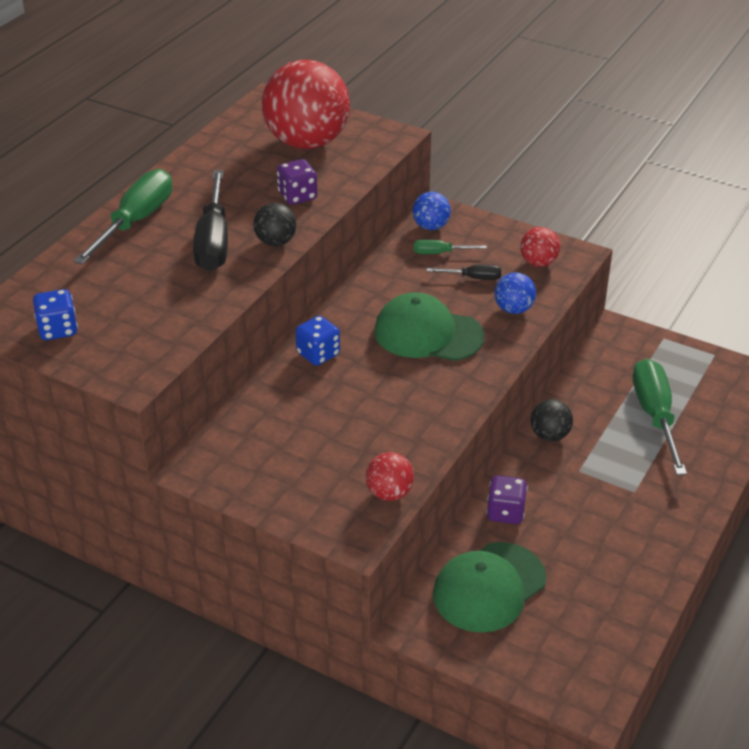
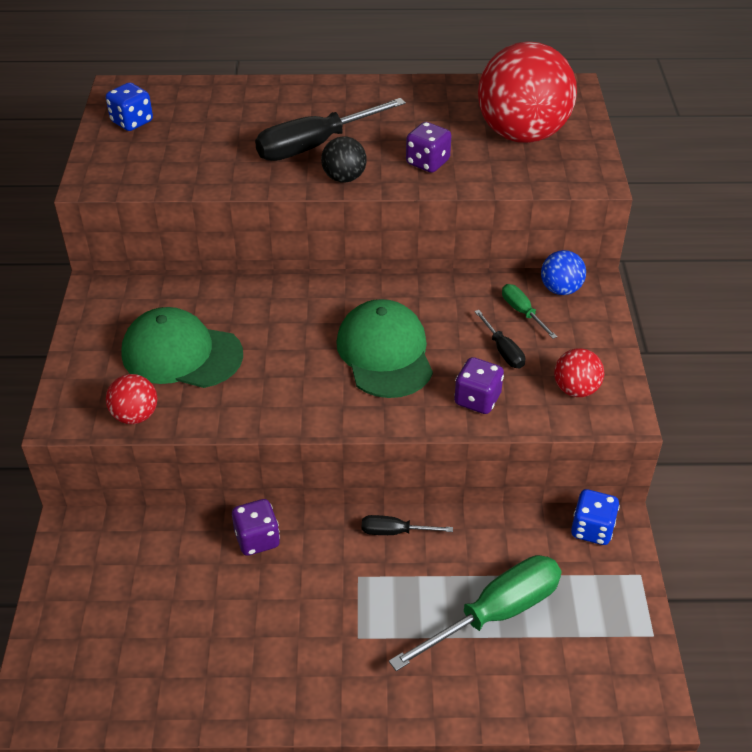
camera: 60 degrees right, 5 degrees up
(135, 221) = (307, 97): green screwdriver -> none
(318, 354) = (298, 295): blue dice -> blue dice (592, 529)
(489, 587) = (147, 566): green cap -> green cap (181, 354)
(513, 309) = (477, 399): blue ball -> purple dice
(549, 435) = (395, 532): black ball -> black screwdriver

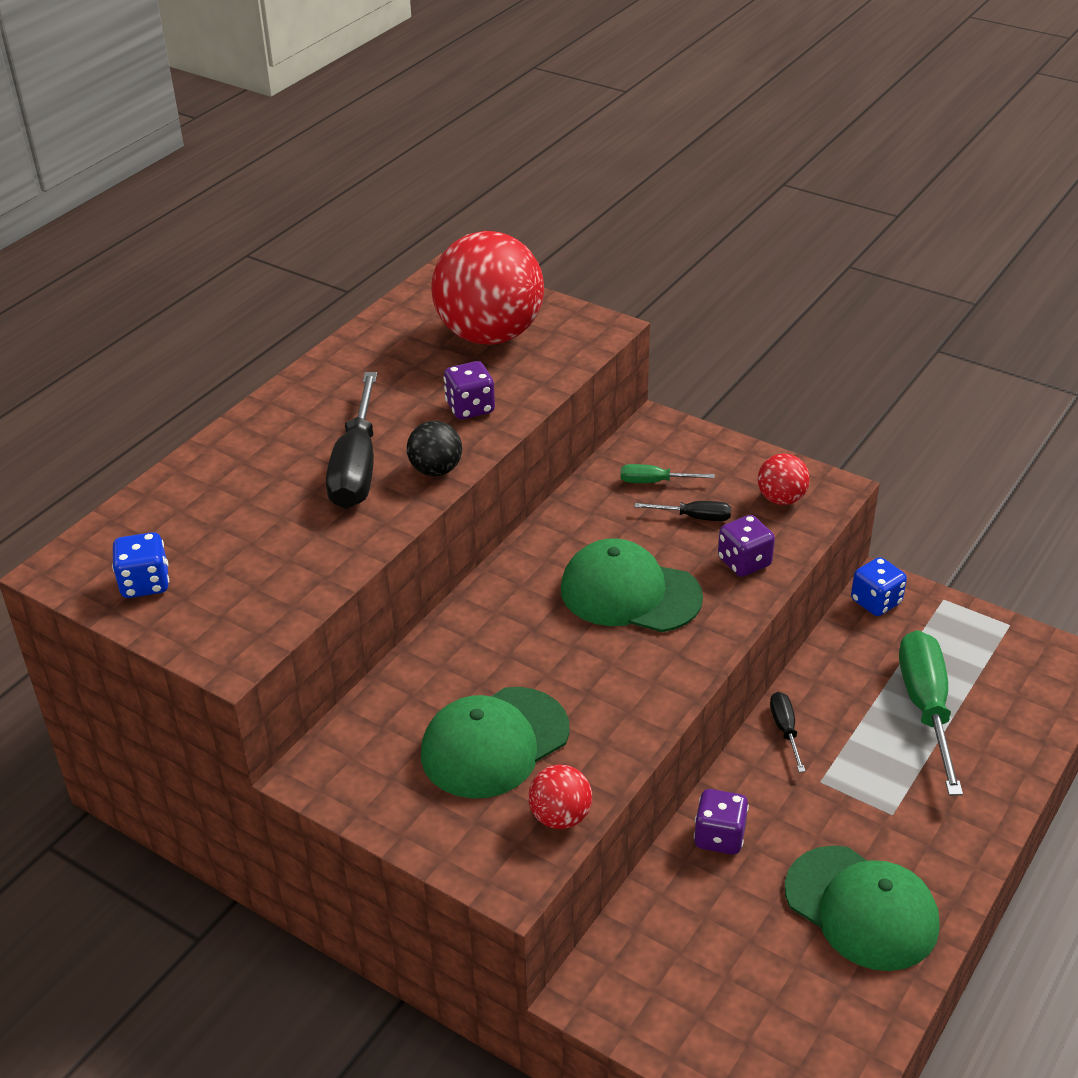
camera: 55 degrees left, 5 degrees down
(245, 656) = (861, 908): none -> green cap
(395, 532) = (785, 730): black screwdriver -> black screwdriver turned 135 degrees clockwise
(560, 289) = (645, 445): blue ball -> none

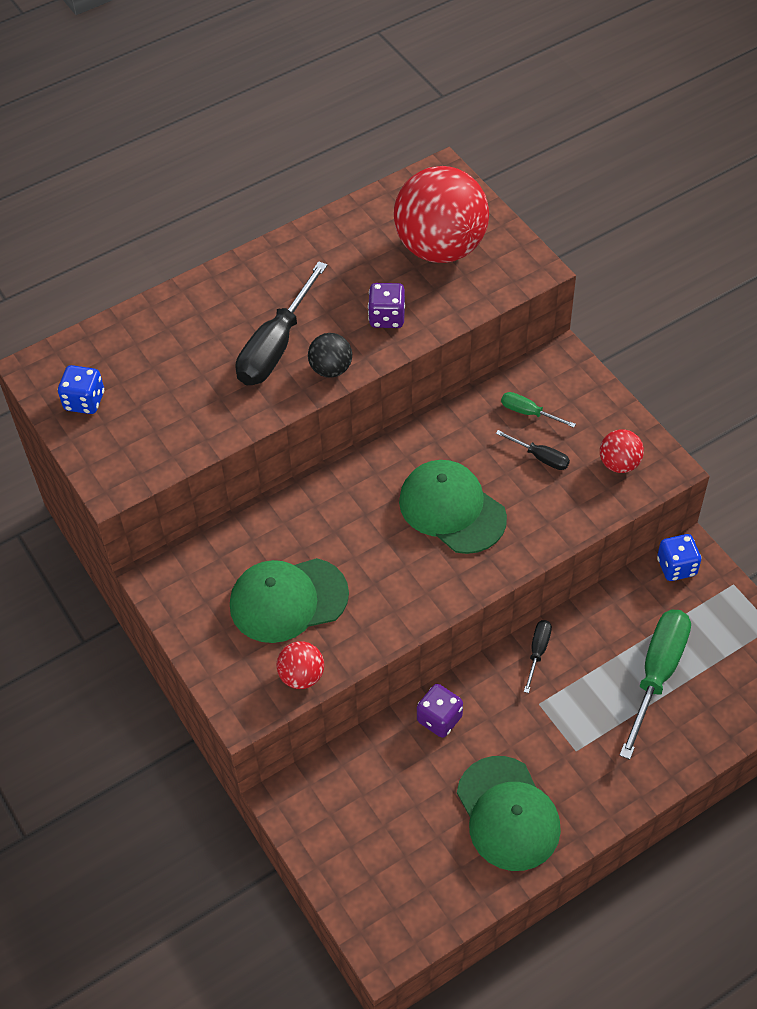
camera: 25 degrees right, 15 degrees up
(744, 562) = (554, 512): purple dice -> none

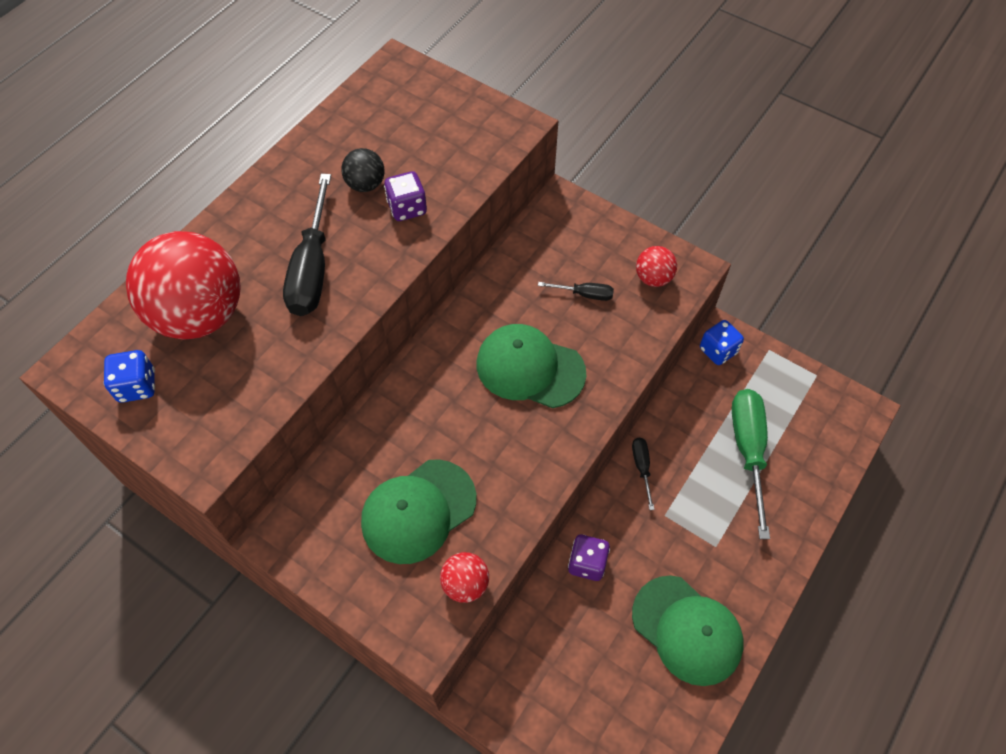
camera: 25 degrees left, 5 degrees up
(331, 369) = (376, 273): black ball -> black ball (365, 184)
(440, 248) = (427, 129): red ball -> red ball (200, 315)
(528, 413) = (555, 257): green screwdriver -> none

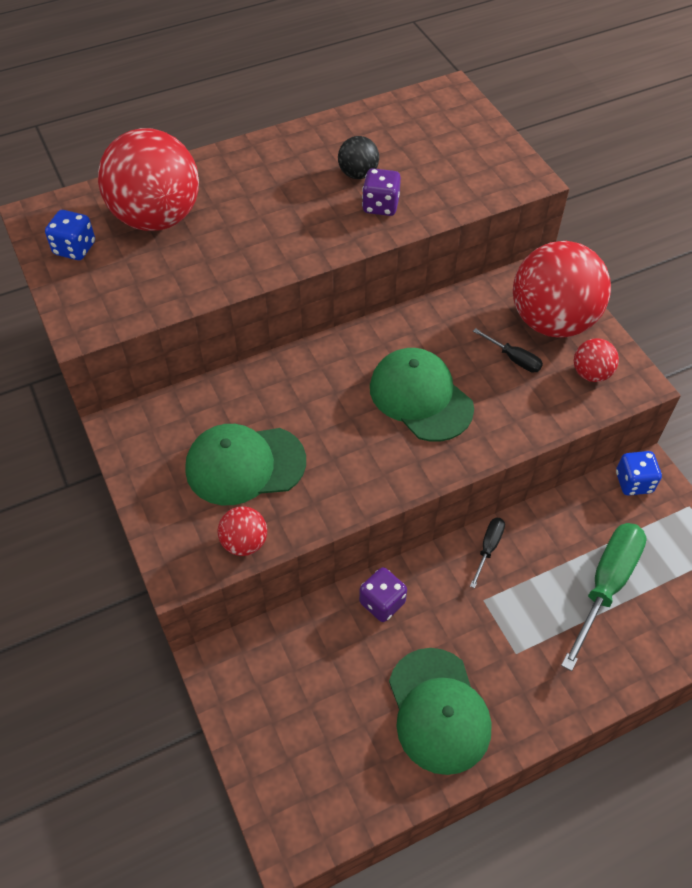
camera: 30 degrees right, 5 degrees down
(312, 268) = (269, 220): black screwdriver -> none
(594, 244) = (552, 321): none -> red ball

